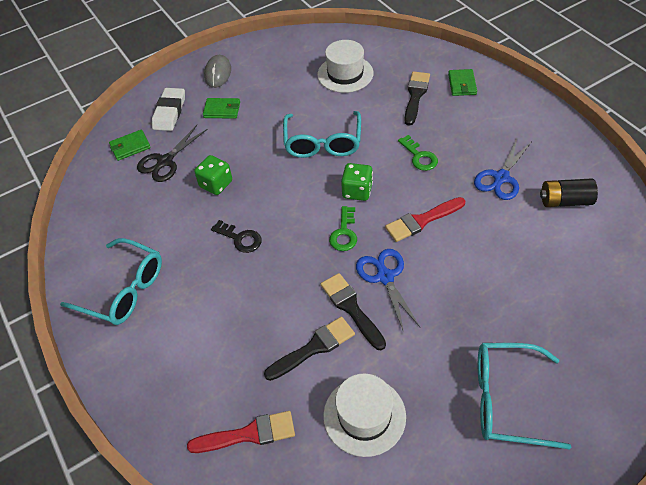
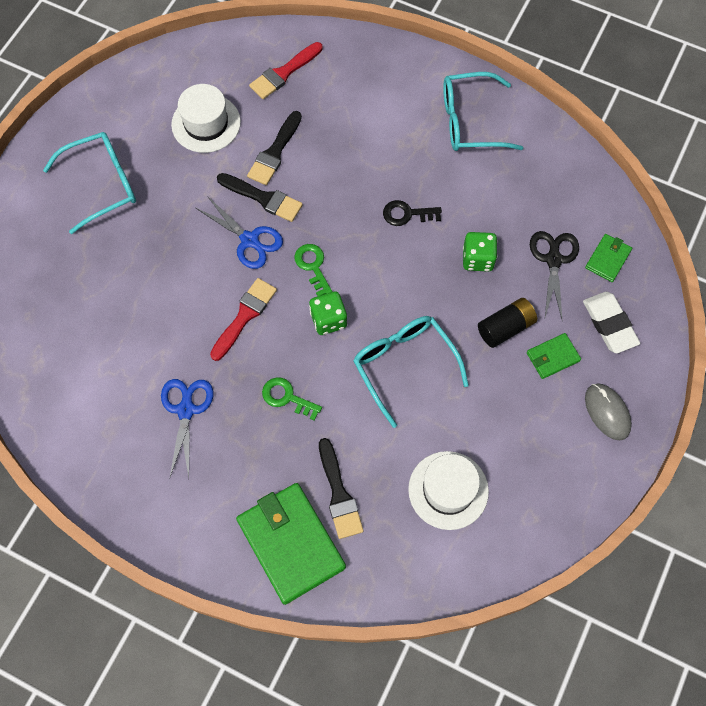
camera: 145 degrees right, 15 degrees up
(462, 84) = (291, 543): green wallet -> green wallet, size x2.07
(565, 201) = (108, 410): black battery -> black battery (506, 328)

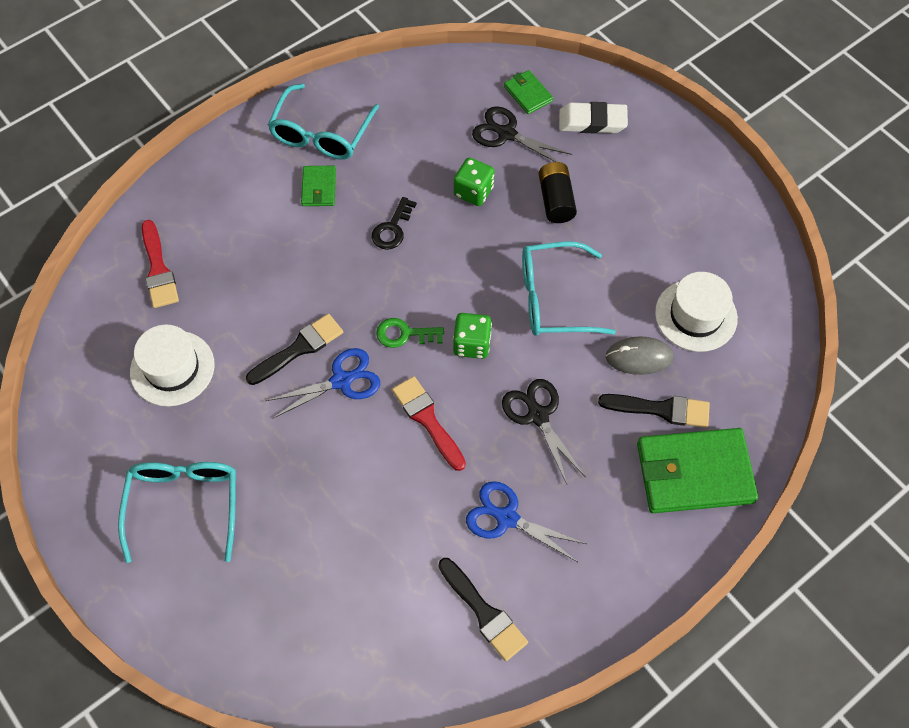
camera: 65 degrees left, 5 degrees down
(274, 152) = (250, 316): black brush -> black brush (484, 612)
(287, 397) = (538, 416): green key -> black scissors
(552, 357) = (603, 177): green wallet -> green wallet (319, 188)
(607, 412) = (675, 161): grey mouse -> grey mouse (639, 357)

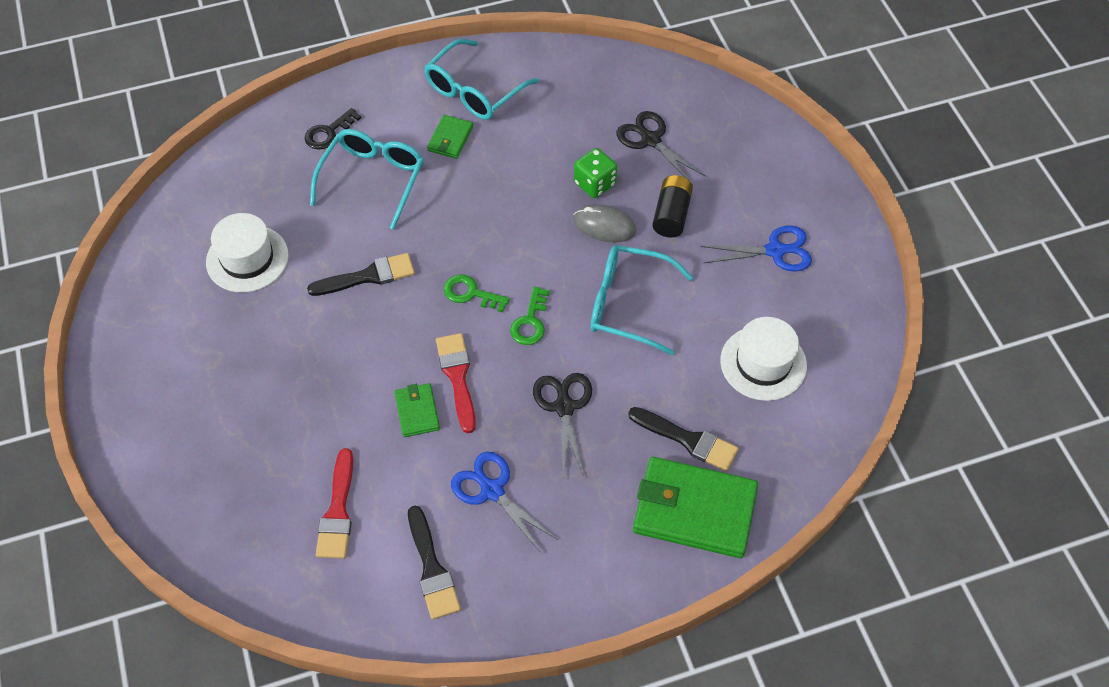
camera: 20 degrees right, 5 degrees down
(158, 269) = (273, 169): red brush -> red brush (338, 511)
(184, 504) = (205, 380): turquoise glasses -> turquoise glasses (373, 179)
(341, 381) = (393, 317): blue scissors -> blue scissors (775, 251)
(392, 229) = (502, 195): black key -> black key (328, 133)
(472, 344) = (530, 322): green dice -> green key
(528, 94) = (688, 109): green wallet -> green wallet (417, 411)
(592, 121) = (740, 152): white eraser -> none
(639, 357) = (688, 384): grey mouse -> grey mouse (604, 226)

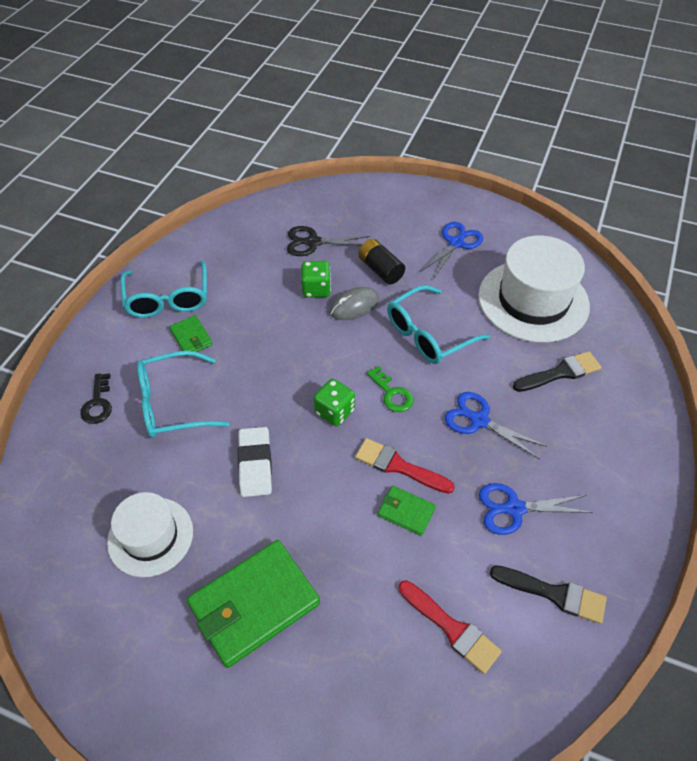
camera: 50 degrees left, 5 degrees down
(368, 276) = (255, 464): black brush -> white eraser
(373, 179) = (172, 404): turquoise glasses -> turquoise glasses turned 75 degrees counterclockwise
(470, 293) = (334, 411): green key -> green dice
(564, 407) = (479, 420): black scissors -> blue scissors
(694, 510) = (617, 404): green wallet -> green wallet (254, 604)
(763, 363) = (533, 300): white hat -> white hat, size x1.64

